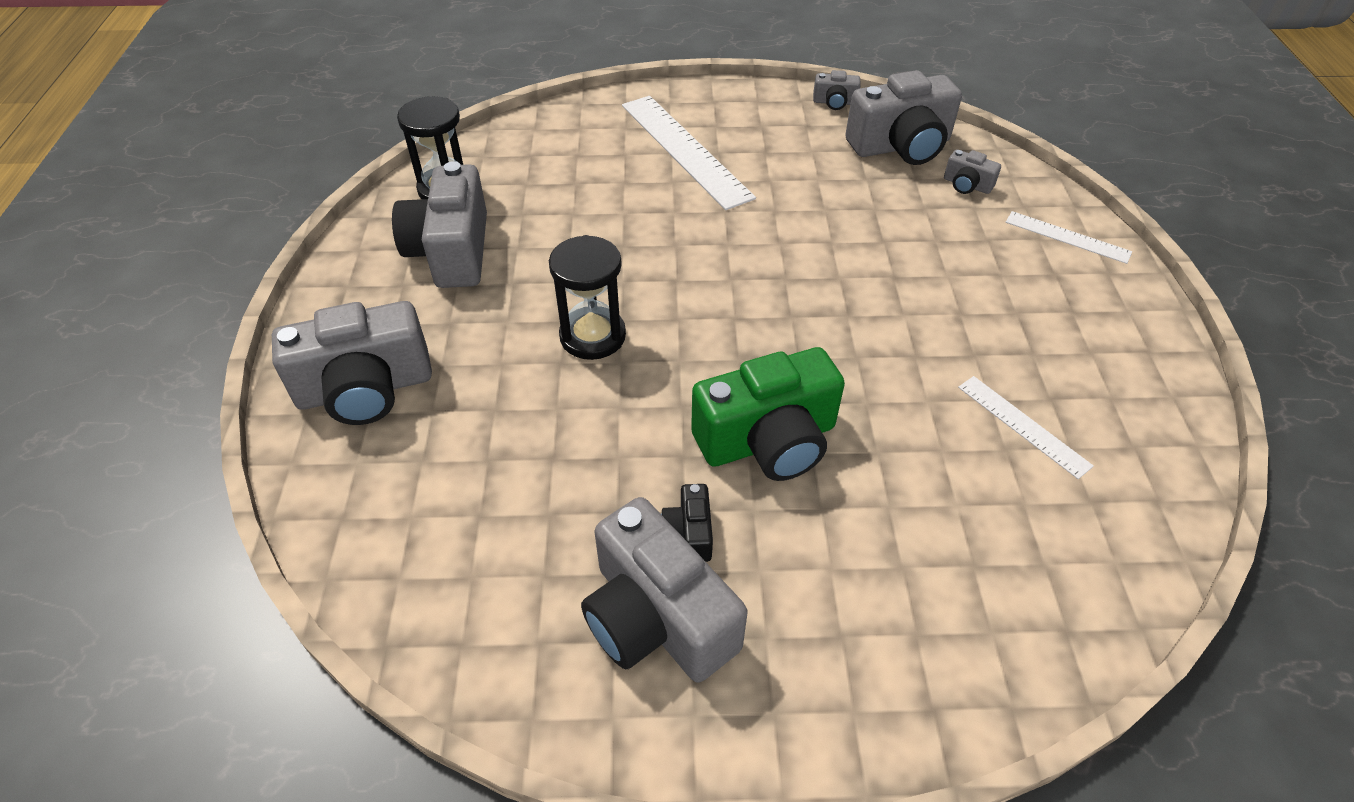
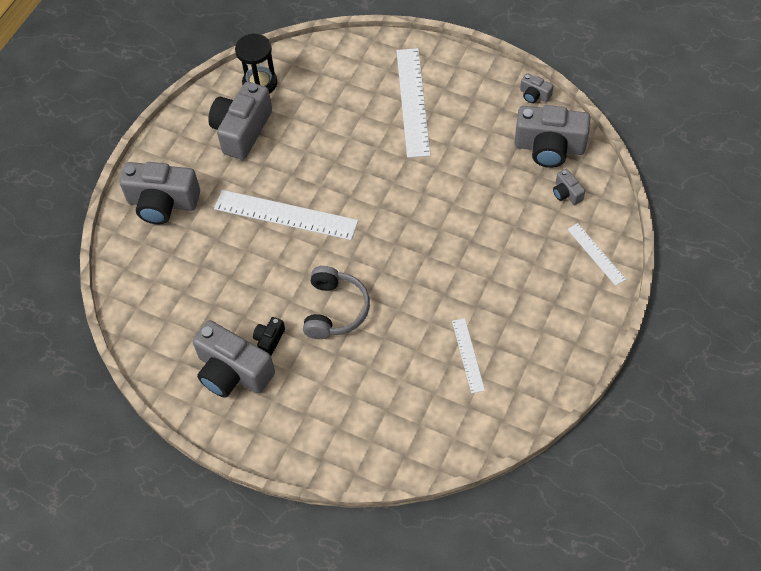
camera: 30 degrees right, 10 degrees up
(592, 336) = (285, 215): black hourglass -> white ruler
(657, 618) = (233, 372): grey camera -> grey camera turned 45 degrees counterclockwise
(768, 441) = (335, 310): green camera -> grey headphones

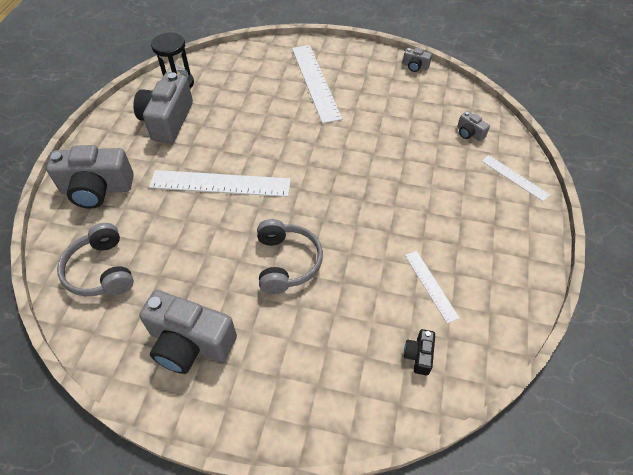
camera: 15 degrees left, 5 degrees down
(160, 290) = (101, 270): none -> grey headphones
(269, 340) = (224, 303): black camera -> black camera (419, 355)
(549, 147) = (441, 101): grey camera -> none

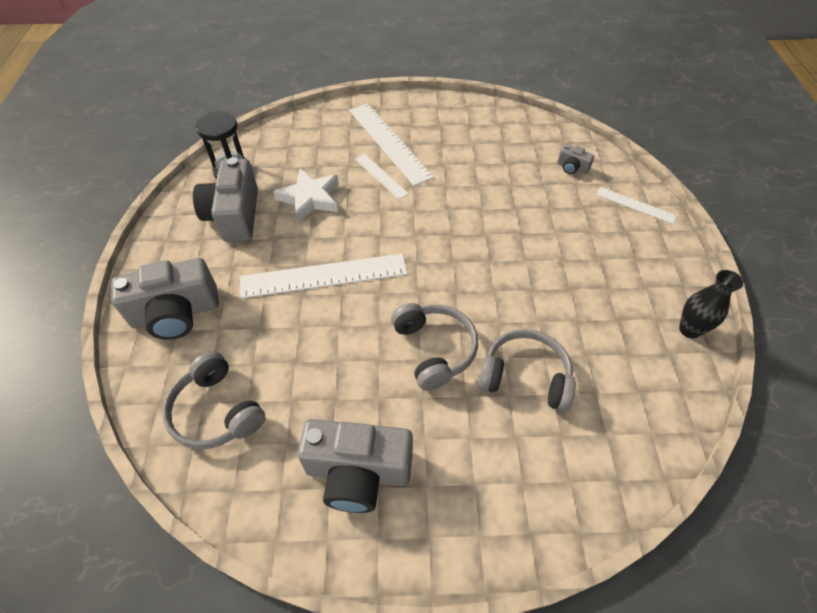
camera: 15 degrees left, 0 degrees up
(232, 118) = (310, 198): none -> white star
(353, 302) = (525, 376): none -> grey headphones
(415, 66) = (488, 108): grey camera -> none
(419, 355) = (617, 419): black camera -> none
(430, 285) = (598, 338): white ruler -> white ruler (381, 176)
(517, 296) = (689, 329): none -> black vase

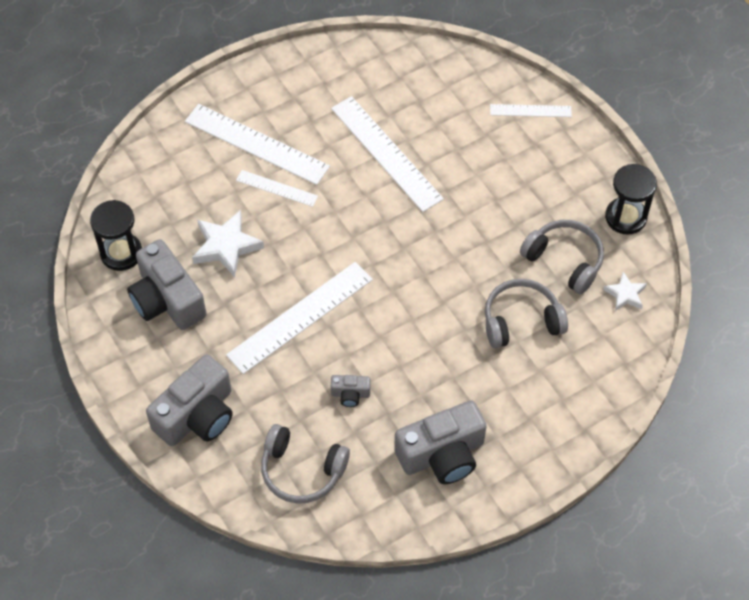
camera: 30 degrees left, 5 degrees up
(434, 349) = (438, 334): grey headphones -> grey headphones (564, 260)
(486, 187) = (386, 153): none -> white ruler
(572, 168) = (453, 93): grey camera -> grey camera (350, 394)
(654, 404) = (625, 294): none -> white star
(689, 329) = (625, 217): black vase -> black hourglass

